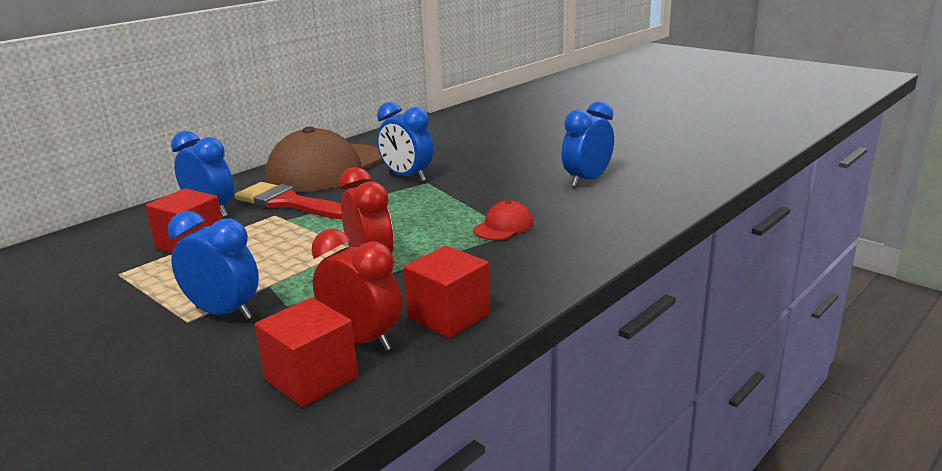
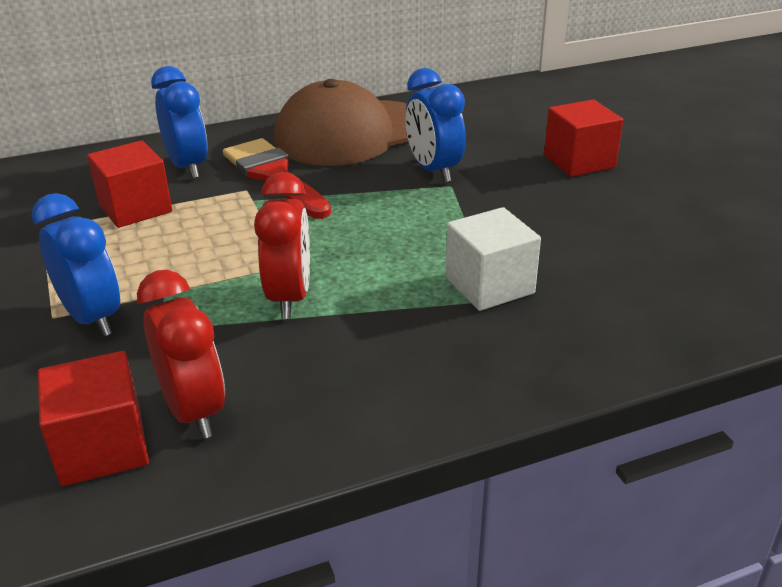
camera: 25 degrees right, 10 degrees up
(449, 316) = (314, 410): red cube -> red cube (579, 161)
(503, 226) = (489, 285): red cap -> white cube
(587, 180) = (661, 237): blue clock -> none

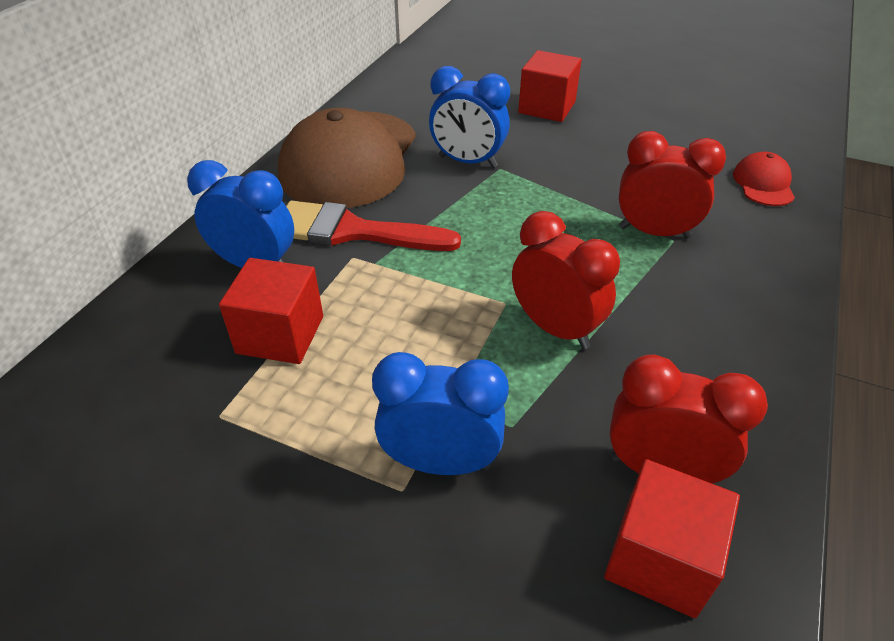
camera: 45 degrees left, 10 degrees up
(489, 285) = (654, 232): white cube -> red clock
(680, 307) = (763, 184): none -> red cap

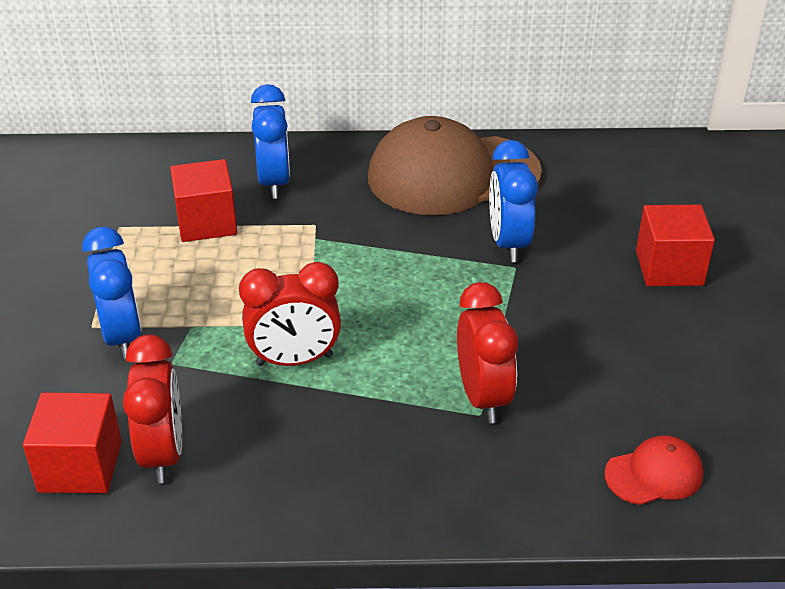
camera: 65 degrees right, 5 degrees down
(353, 231) = (349, 213): red brush -> none
(555, 328) = (294, 360): red clock -> red clock turned 60 degrees clockwise

